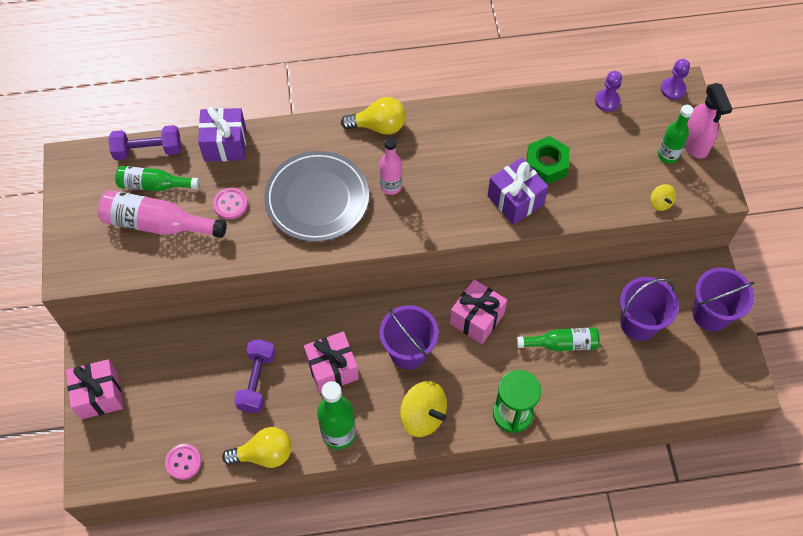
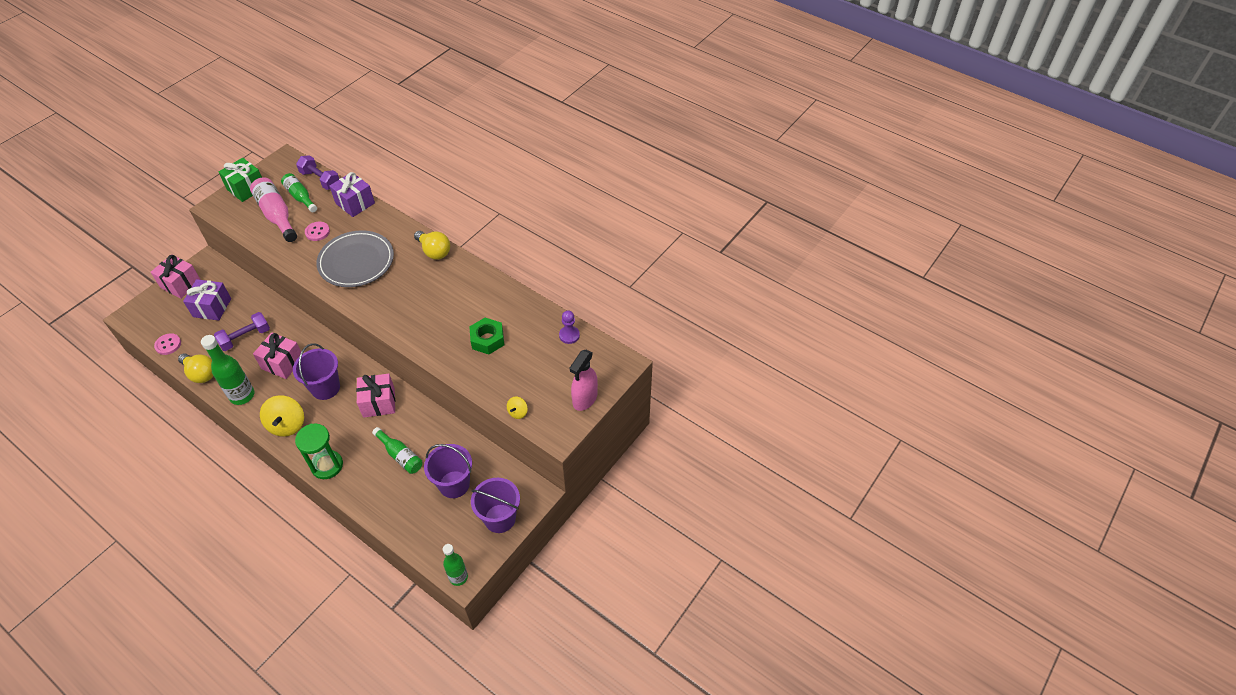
camera: 45 degrees right, 10 degrees down
(76, 225) = (246, 188): none -> green gift
(391, 186) = (397, 284): pink bottle -> none
(515, 200) = (445, 343): purple gift -> purple gift (212, 307)
(668, 155) = (560, 392): green bottle -> green bottle (458, 577)
(673, 89) = (616, 360): purple pawn -> none

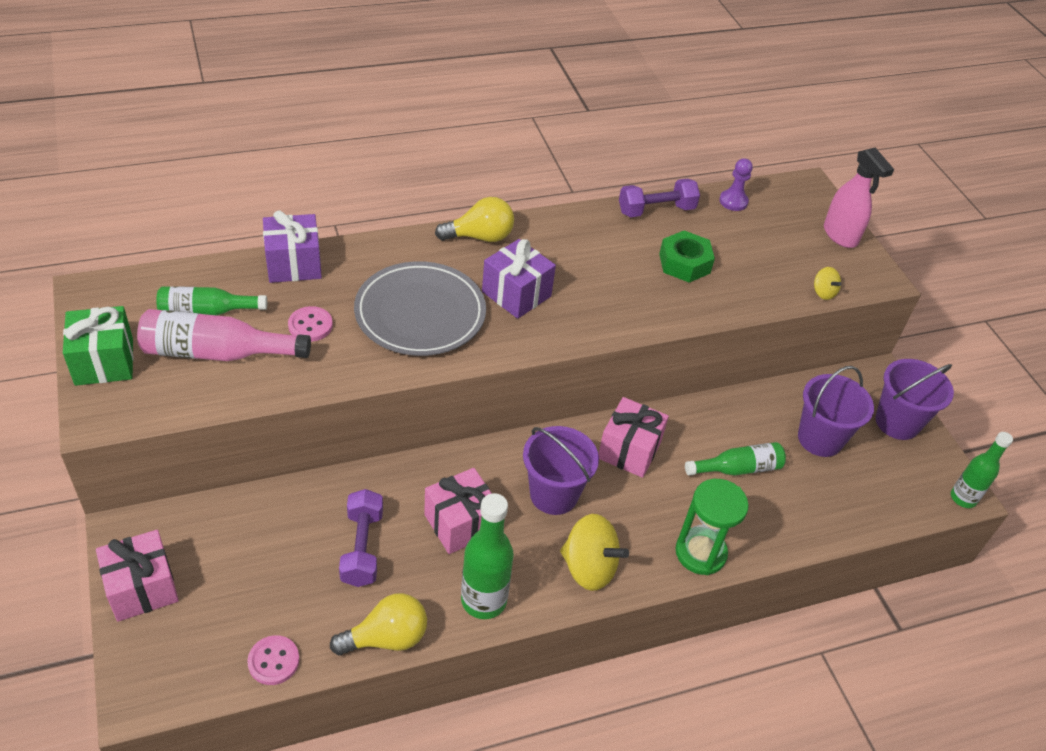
camera: 60 degrees left, 5 degrees down
(212, 307) = (248, 565): purple gift -> purple gift (516, 294)
(320, 179) = (194, 275): purple dumbbell -> purple dumbbell (656, 210)

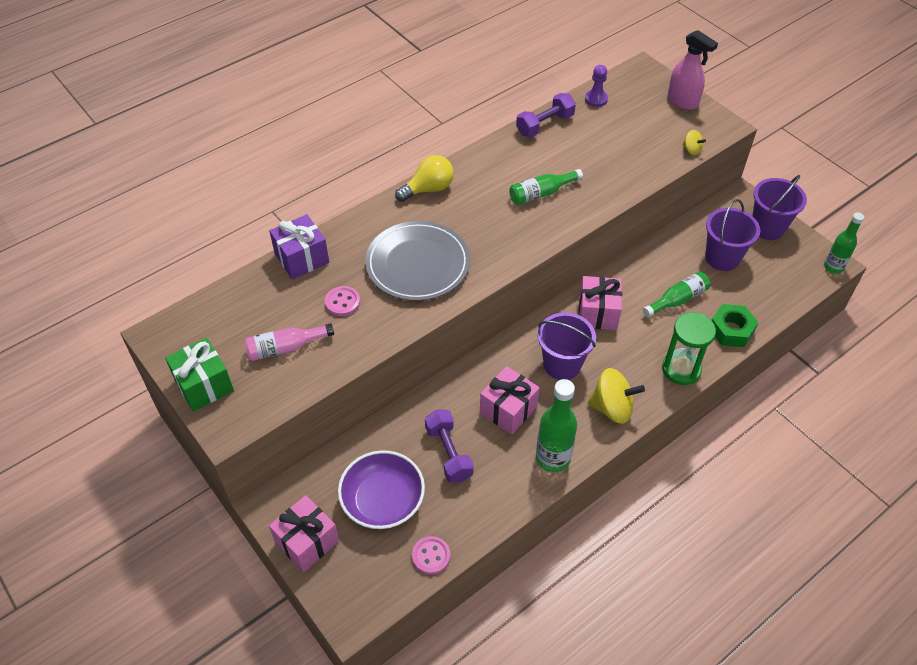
camera: 15 degrees left, 5 degrees up
(207, 311) = (258, 318): green bottle -> green bottle (541, 193)
(217, 353) = (285, 347): pink bottle -> pink bottle, size x0.66
(255, 573) = (383, 500): none -> purple bowl
(386, 638) = (500, 509): yellow light bulb -> none
(516, 294) = (479, 225): purple gift -> none
(684, 263) = (585, 160): green nut -> green nut (731, 330)

